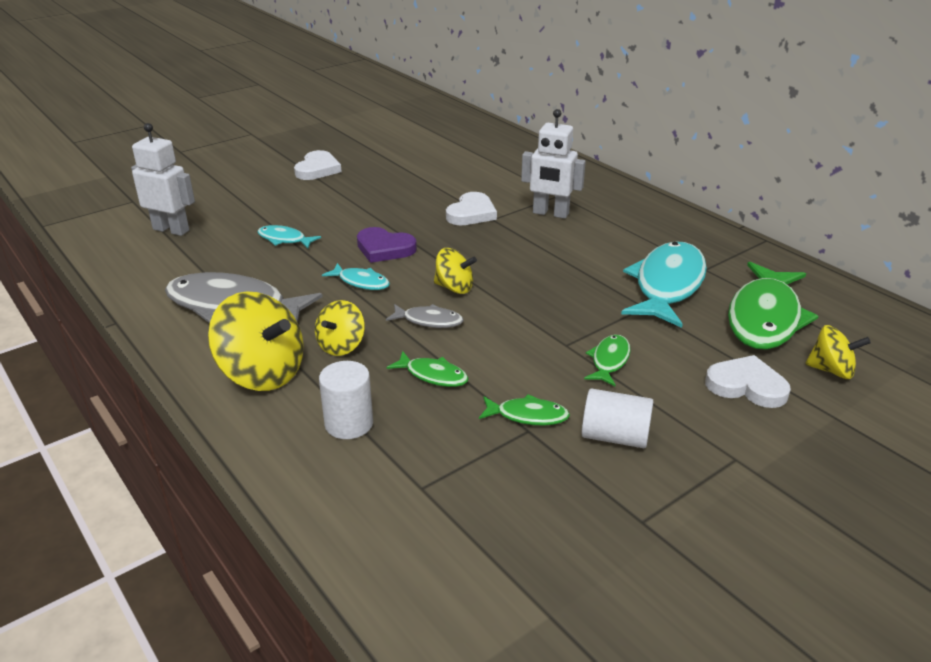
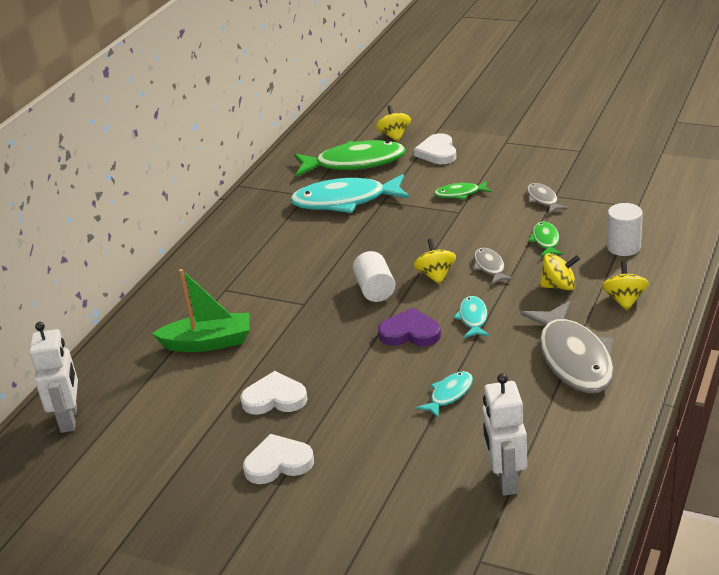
camera: 115 degrees left, 0 degrees up
(262, 373) = (624, 300): yellow spinning top -> yellow spinning top, size x0.58
(284, 239) = (449, 394): turquoise fish -> turquoise fish turned 135 degrees counterclockwise
(384, 248) = (410, 333): purple heart -> purple heart turned 75 degrees counterclockwise
(471, 213) = (302, 318): white heart -> white heart (274, 398)
(488, 175) = (208, 342): none -> green boat
(528, 416) = (543, 199): green fish -> grey fish
(550, 213) = (268, 280): white robot -> white robot (69, 419)
(614, 436) = (528, 173): white cylinder -> white cylinder (375, 290)

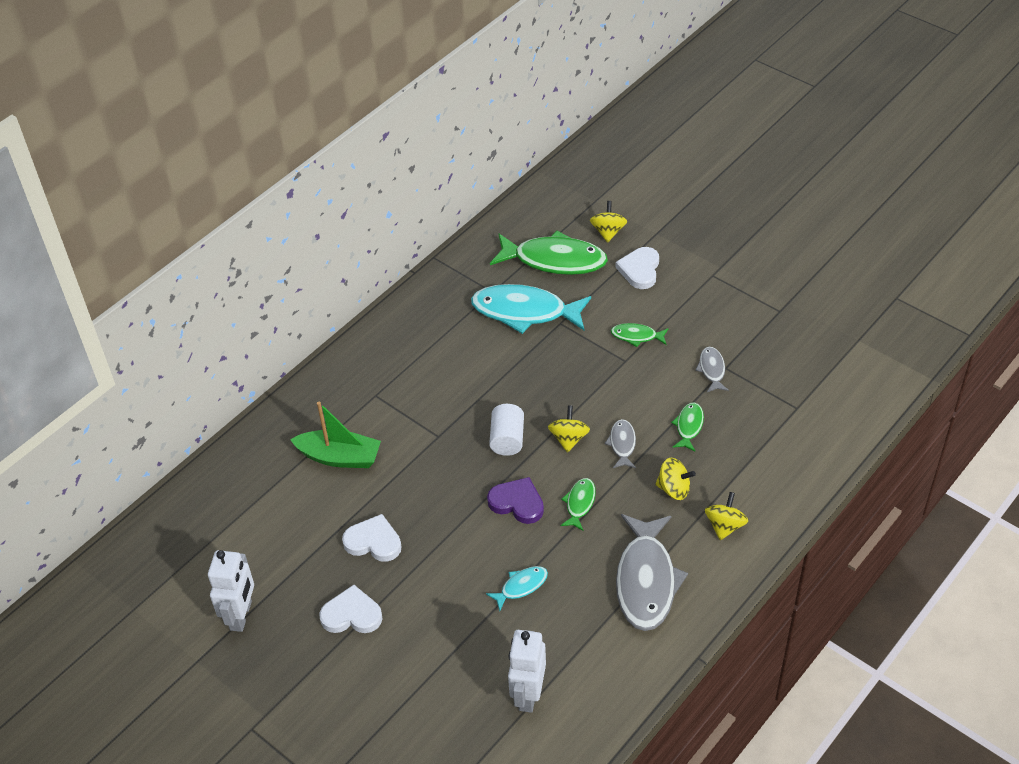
camera: 15 degrees right, 15 degrees up
(69, 419) = (199, 509): white robot -> white robot (241, 615)
(473, 318) = (579, 503): turquoise fish -> green fish
(623, 247) = (757, 458): white cylinder -> none

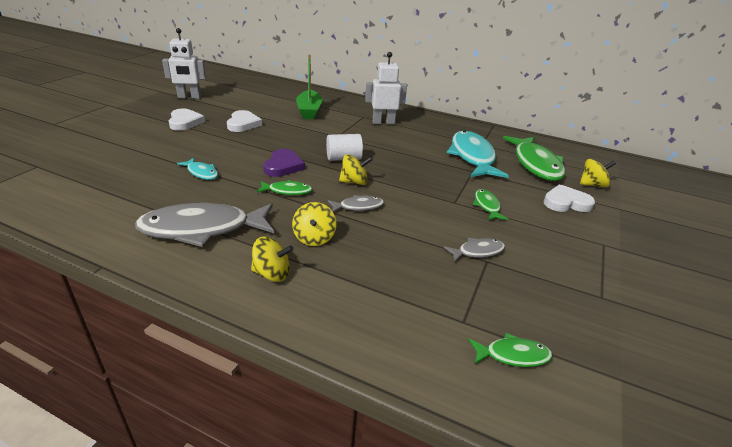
camera: 70 degrees right, 15 degrees down
(528, 694) = (95, 182): white robot -> white robot (383, 122)
(689, 426) = (396, 242): green fish -> green fish (513, 355)

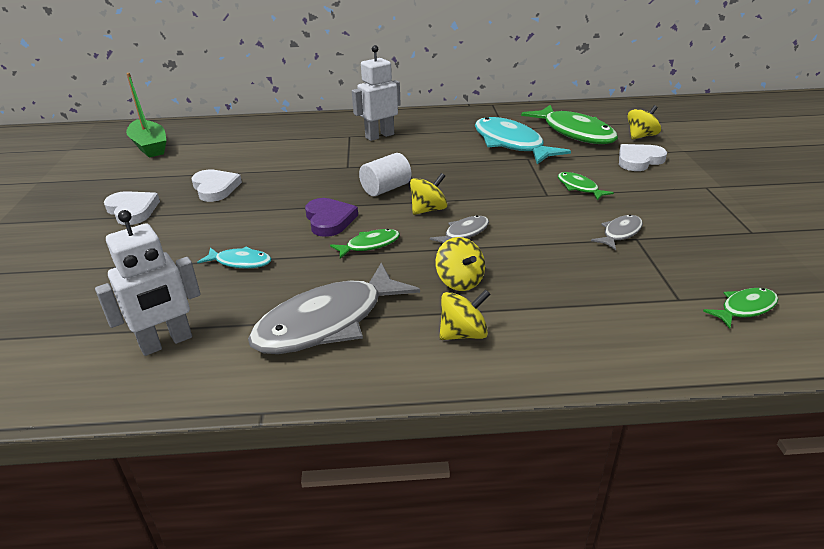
camera: 25 degrees left, 0 degrees up
(189, 97) = (94, 178): white robot -> white robot (166, 342)
(309, 111) = (278, 148): green boat -> green boat (150, 146)

